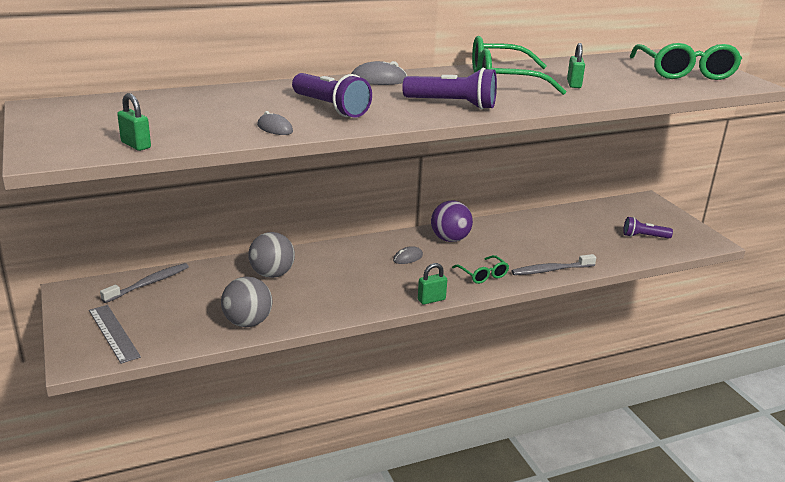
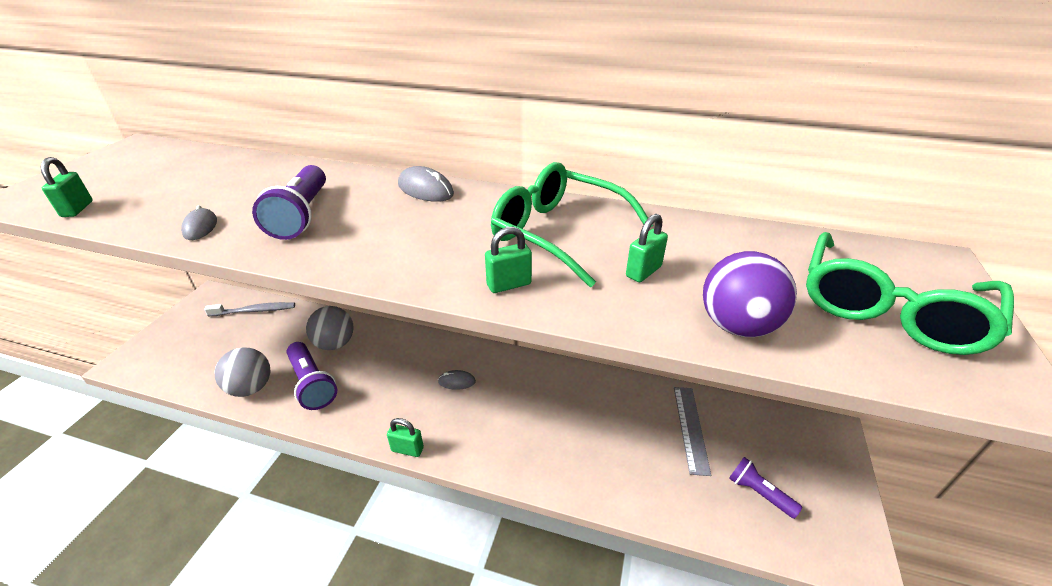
camera: 40 degrees right, 10 degrees up
(113, 333) = (173, 348): grey ruler -> grey ruler (690, 428)
(450, 239) = (523, 377): purple ball -> purple ball (737, 326)
(452, 104) = (422, 254): purple flashlight -> purple flashlight (312, 384)
(483, 275) = (495, 444): green glasses -> none
(524, 103) = (509, 284): none -> green padlock
(551, 270) = (574, 481): grey toothbrush -> none

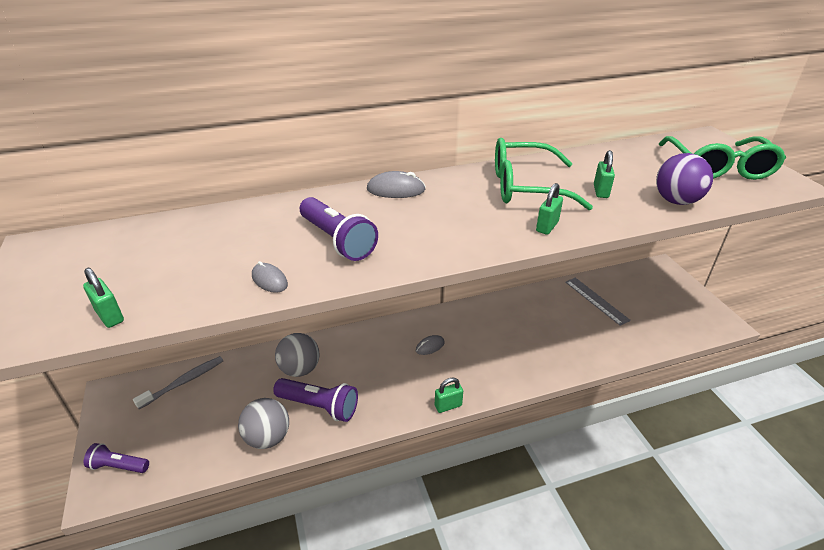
camera: 35 degrees left, 0 degrees up
(758, 493) = (659, 316): purple flashlight -> purple flashlight (118, 466)

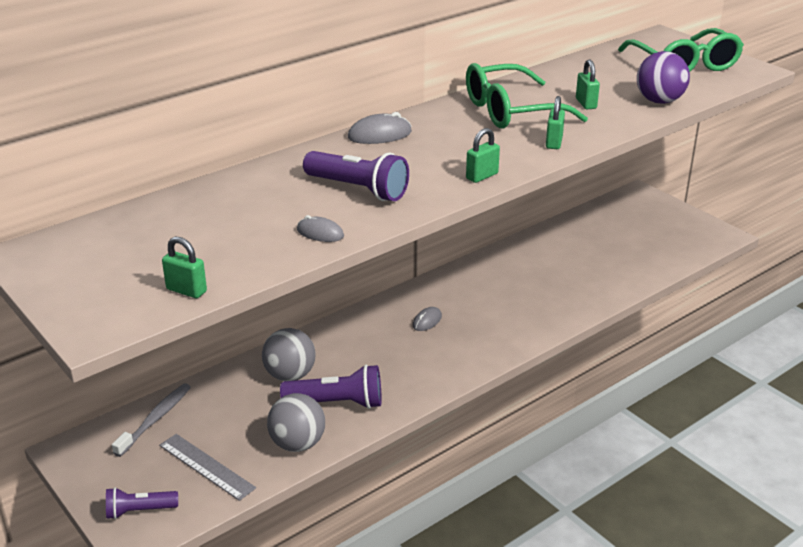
camera: 20 degrees left, 5 degrees down
(448, 406) = (478, 369): green padlock -> green padlock (482, 176)
(596, 300) = (585, 240): grey ruler -> grey ruler (206, 466)

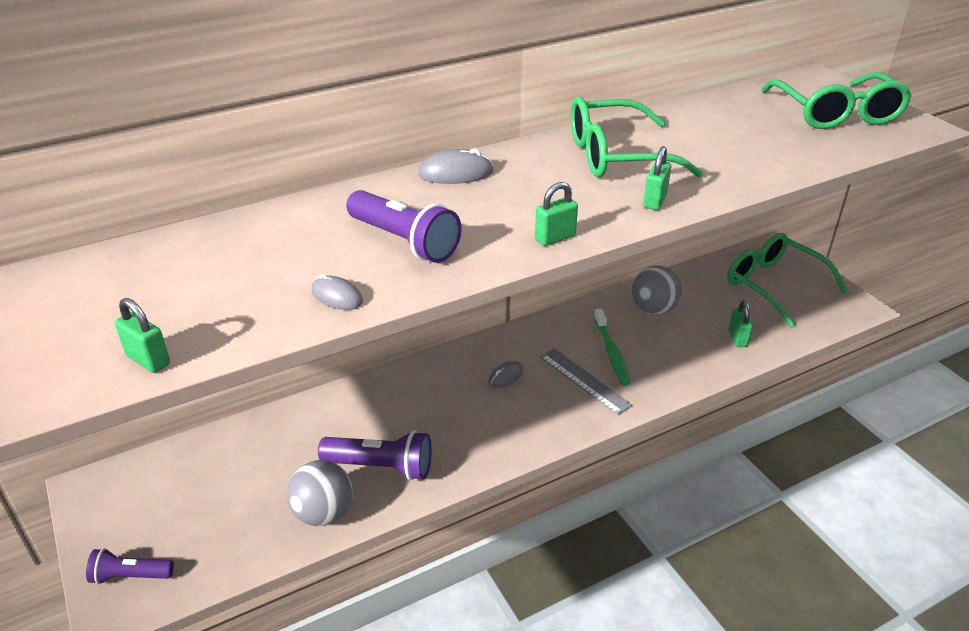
camera: 10 degrees right, 5 degrees up
(155, 419) = (186, 461): grey toothbrush -> none
(206, 466) = (219, 528): grey ruler -> grey ruler (584, 380)
(290, 375) = (342, 425): grey ball -> grey ball (653, 309)
(516, 293) = (611, 353): none -> green toothbrush
(586, 103) = (707, 154): green padlock -> green padlock (737, 338)
(646, 224) = (774, 285): none -> green glasses
(659, 101) = (796, 157): purple ball -> none

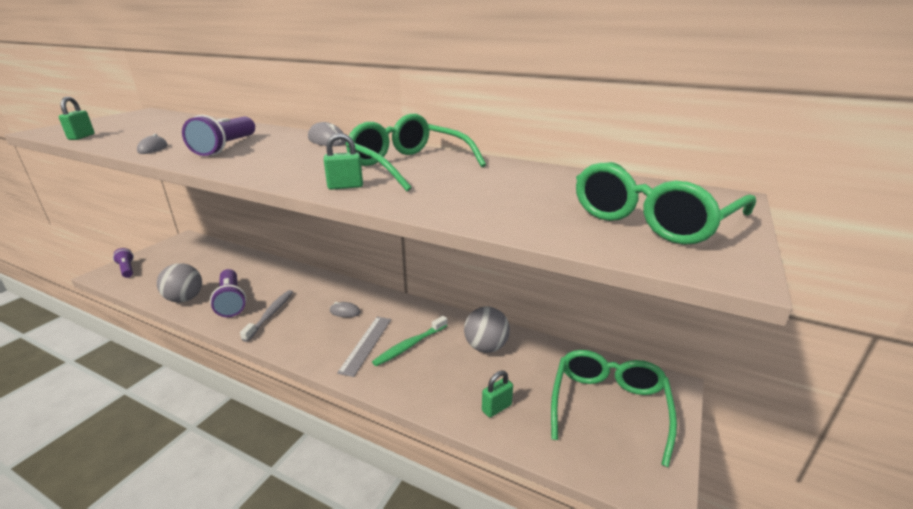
camera: 55 degrees right, 10 degrees down
(453, 437) = (270, 314): none -> grey toothbrush
(555, 238) = (257, 173): green padlock -> none

